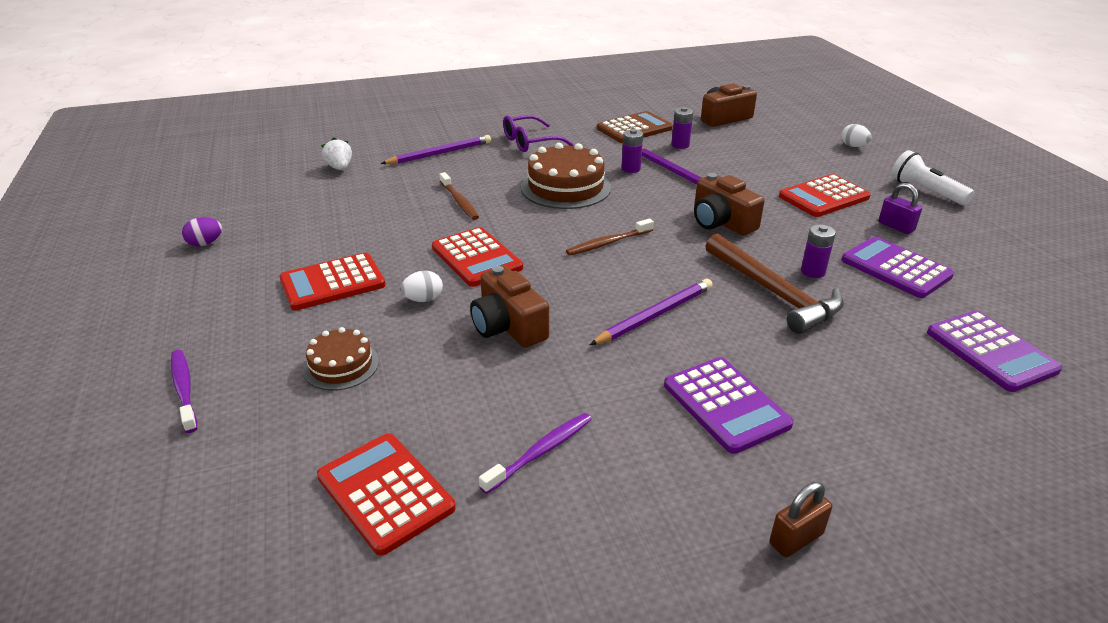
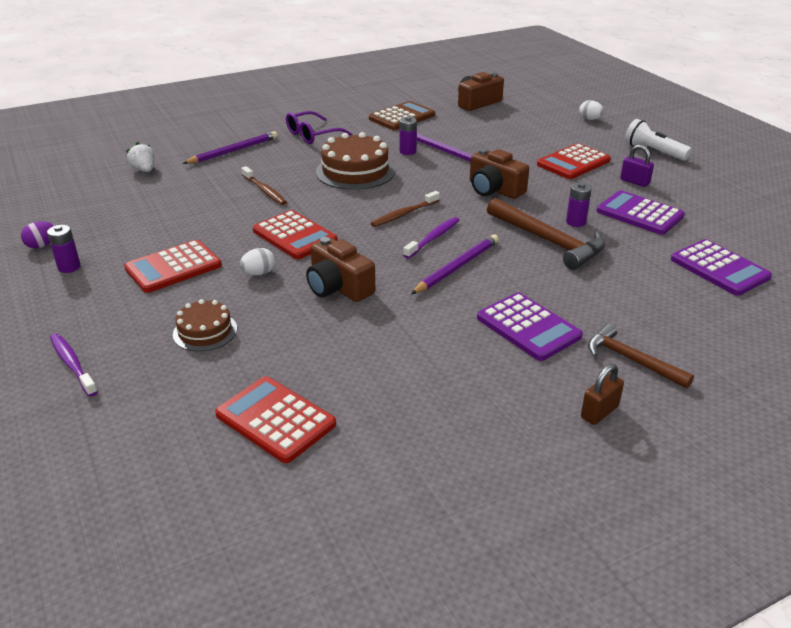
camera: 10 degrees left, 0 degrees up
(541, 452) = (392, 377): purple toothbrush -> purple toothbrush (433, 238)
(680, 145) = (445, 128): purple battery -> purple battery (69, 267)
(852, 467) = (631, 360): none -> brown hammer

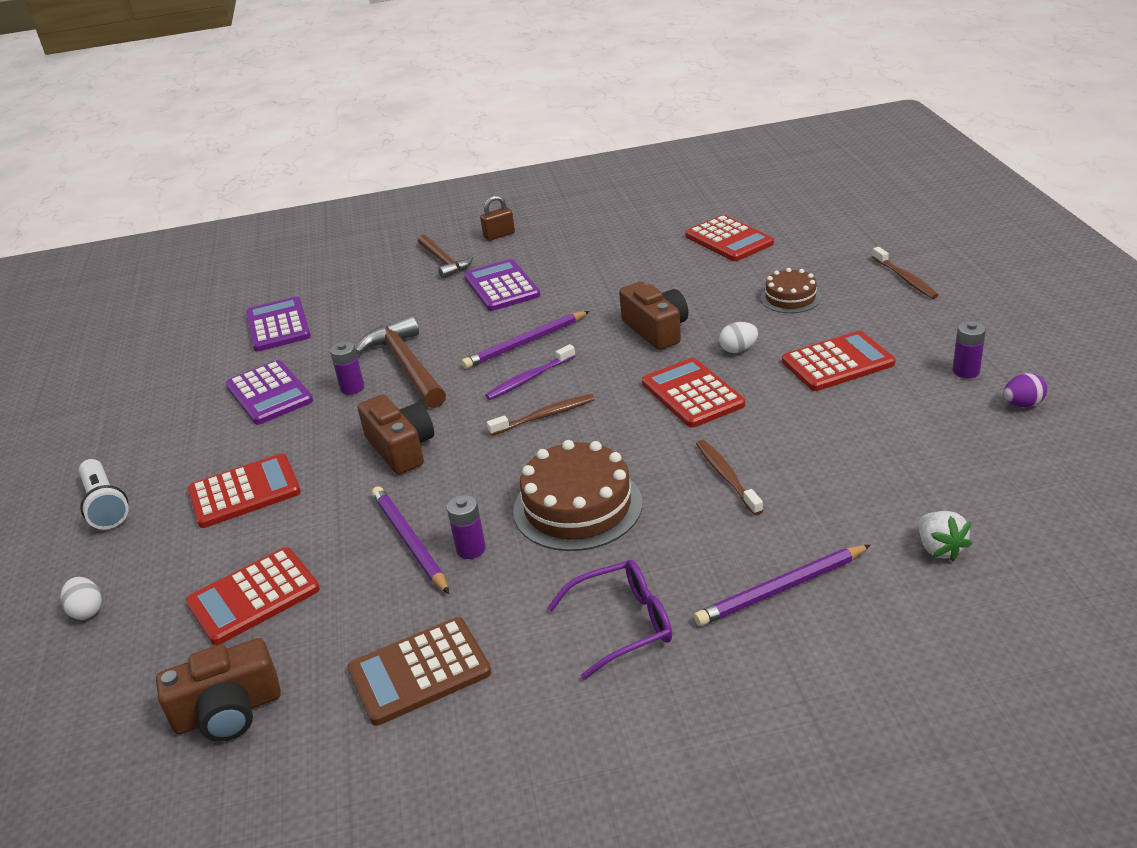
camera: 160 degrees left, 0 degrees up
(72, 364) = (905, 279): purple toothbrush -> brown toothbrush
(509, 129) = (253, 596): none -> red calculator
(634, 182) = (210, 445): purple padlock -> none

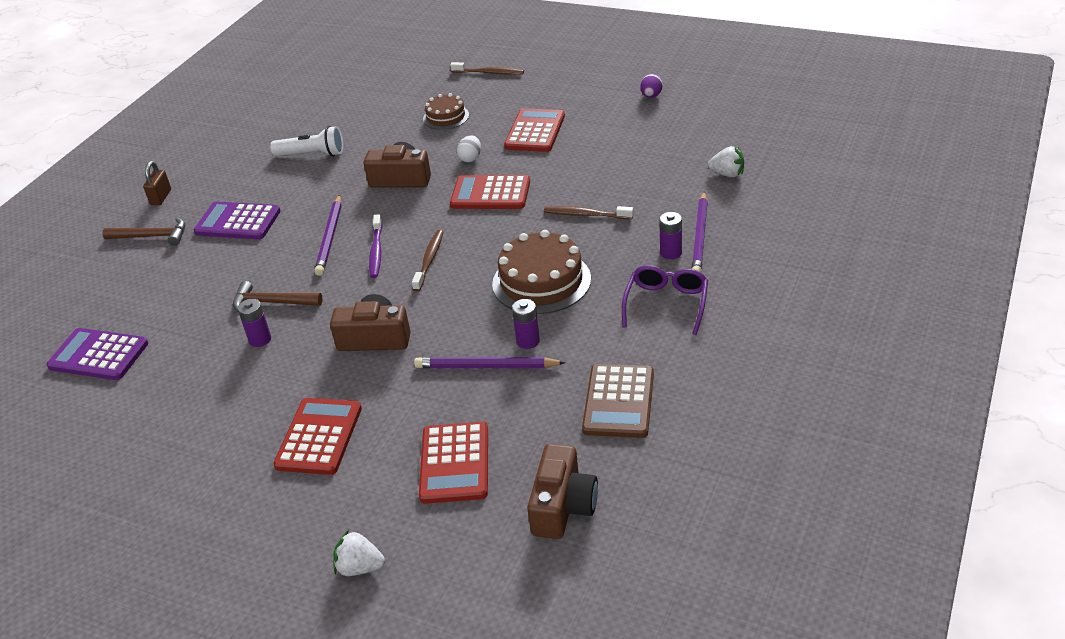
camera: 55 degrees left, 5 degrees up
(87, 610) = (360, 567): white egg -> white strawberry
(105, 505) = (225, 528): white flashlight -> white flashlight (312, 154)
(269, 394) = (199, 388): purple calculator -> none
(406, 365) = (271, 302): brown hammer -> brown hammer, size x0.65
(728, 240) = (343, 109): red calculator -> none
(966, 371) = (601, 97): purple battery -> purple battery (671, 253)

